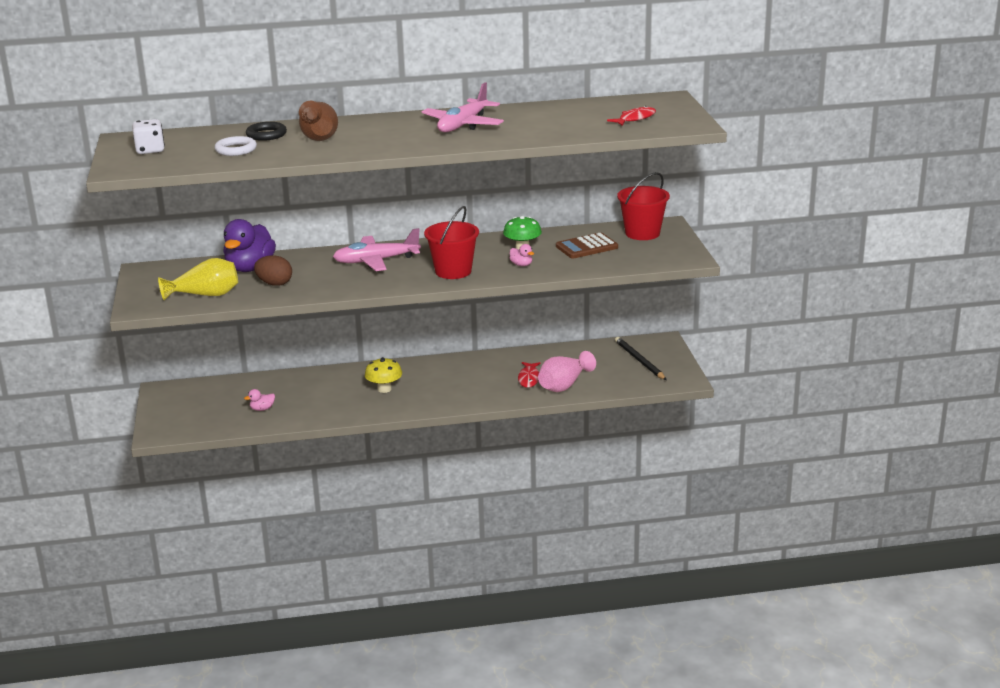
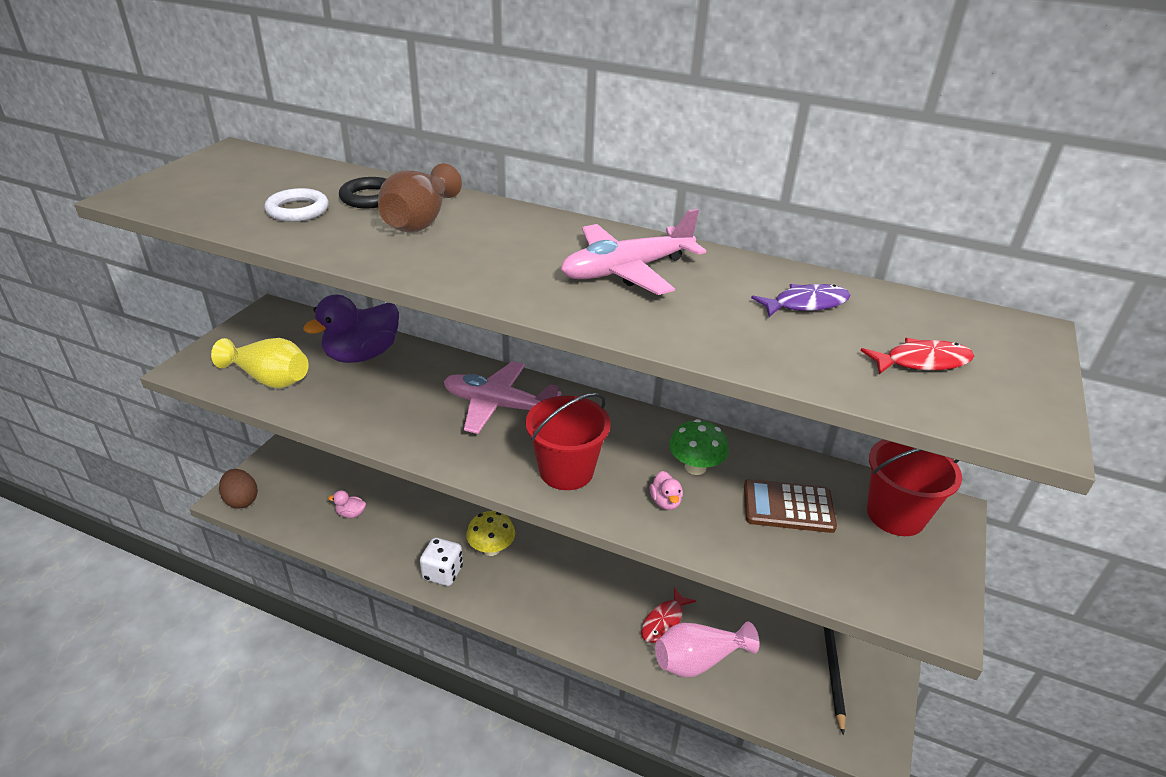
camera: 30 degrees right, 10 degrees up
(150, 150) = (220, 178): white dice -> white dice (443, 573)
(274, 284) = (353, 393): brown egg -> brown egg (241, 500)
(564, 114) = (806, 304): none -> purple fish

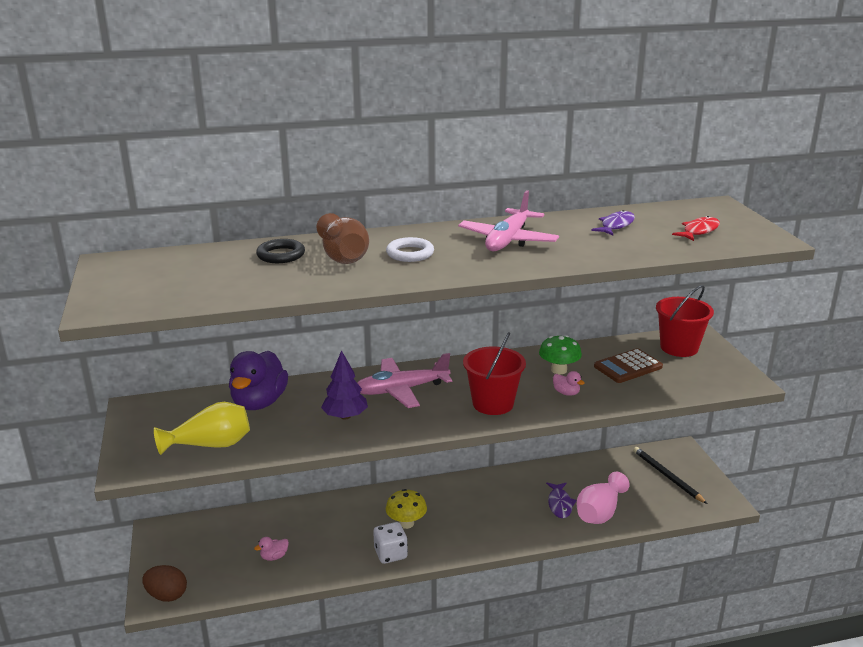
camera: 35 degrees left, 10 degrees down
(298, 210) = (247, 277): white ring -> white ring (410, 253)
(410, 408) = (345, 416): none -> purple tree
(664, 622) = (560, 504): red fish -> purple fish

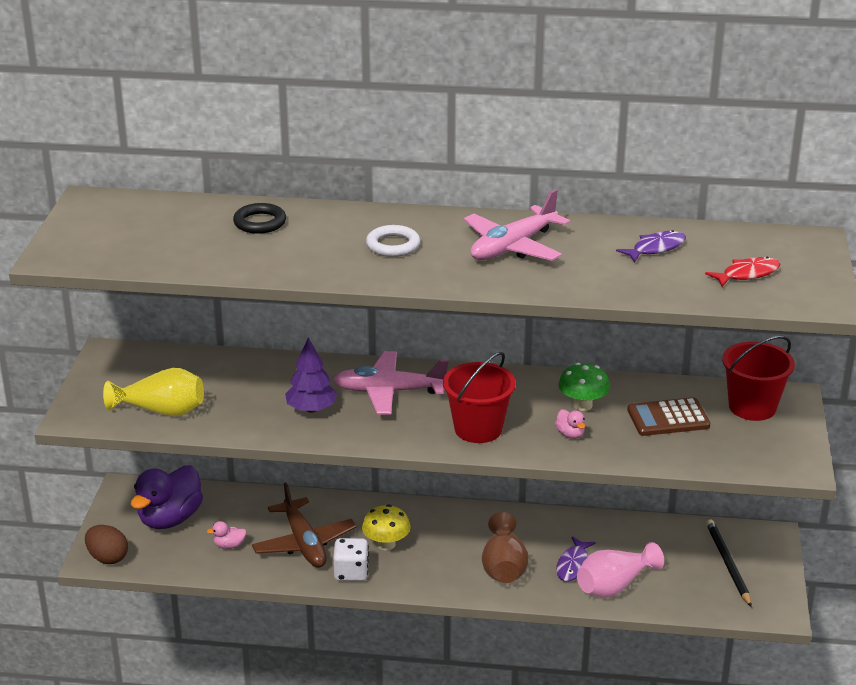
camera: 20 degrees right, 5 degrees up
(259, 402) = (233, 374): purple duck -> purple duck (170, 519)
(338, 539) = (304, 543): none -> brown plane
(343, 256) = (321, 236): brown vase -> brown vase (503, 566)

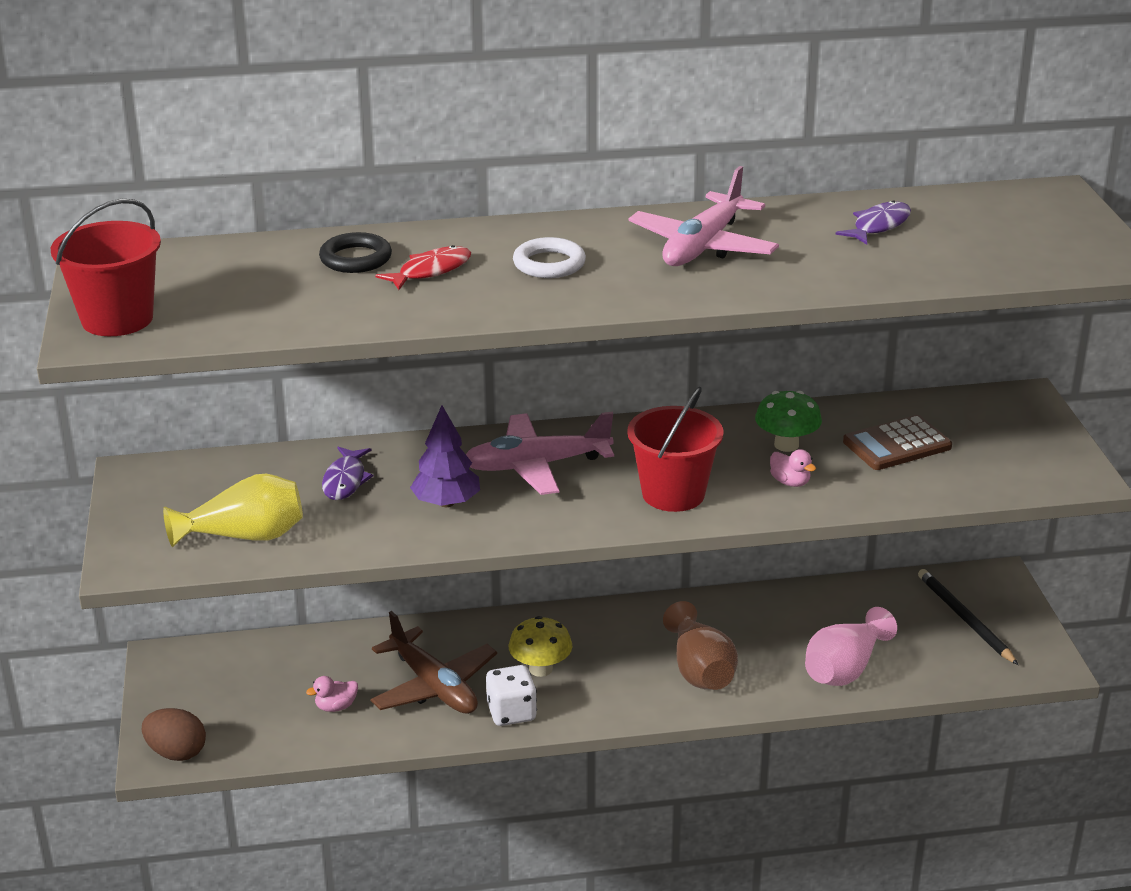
camera: 15 degrees left, 0 degrees up
(170, 519) = (241, 686): purple duck -> none
(573, 565) = (784, 653): purple fish -> purple fish (345, 480)
(747, 274) = (1006, 241): red fish -> red fish (430, 271)
(752, 407) = (987, 416): red bucket -> red bucket (117, 319)

